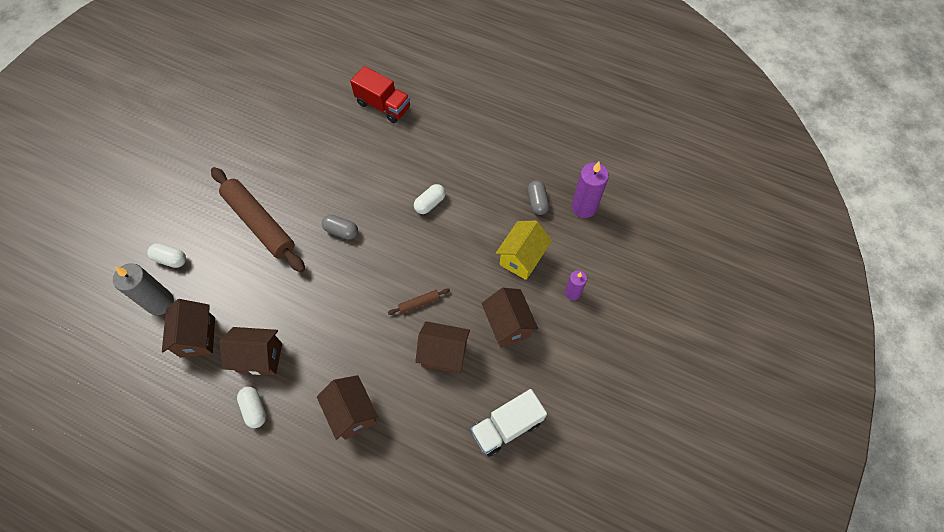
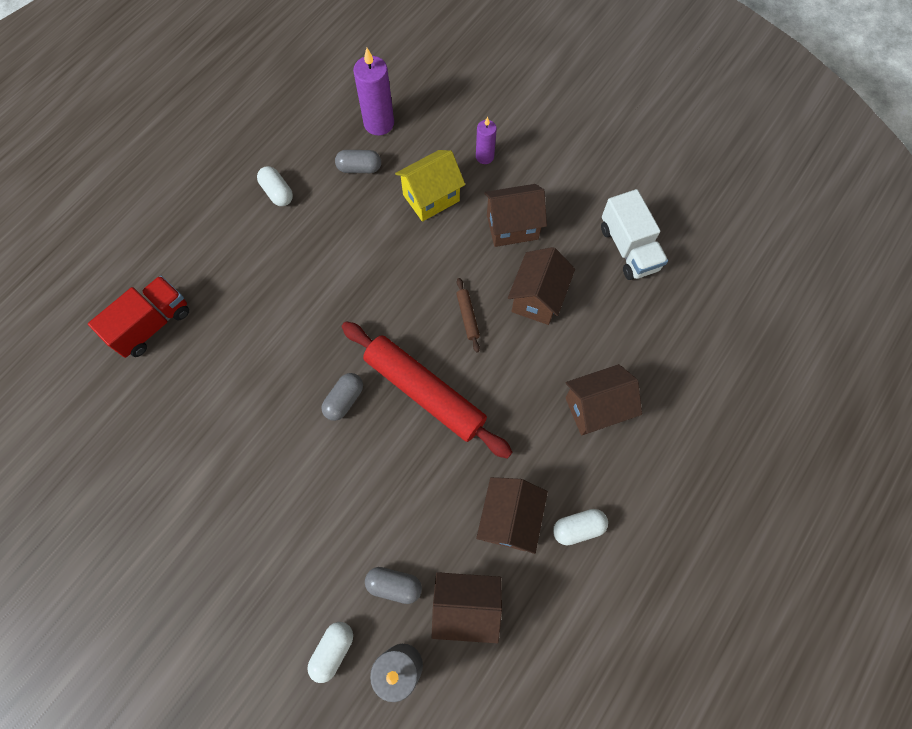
camera: 80 degrees left, 5 degrees up
(212, 288) = (394, 585): none -> grey capsule
(259, 223) = (304, 512): brown rolling pin -> none
(352, 282) = (424, 392): none -> red rolling pin
(430, 203) = (330, 286): white capsule -> white capsule (277, 192)
(522, 258) = (431, 198): yellow house -> yellow house turned 75 degrees counterclockwise

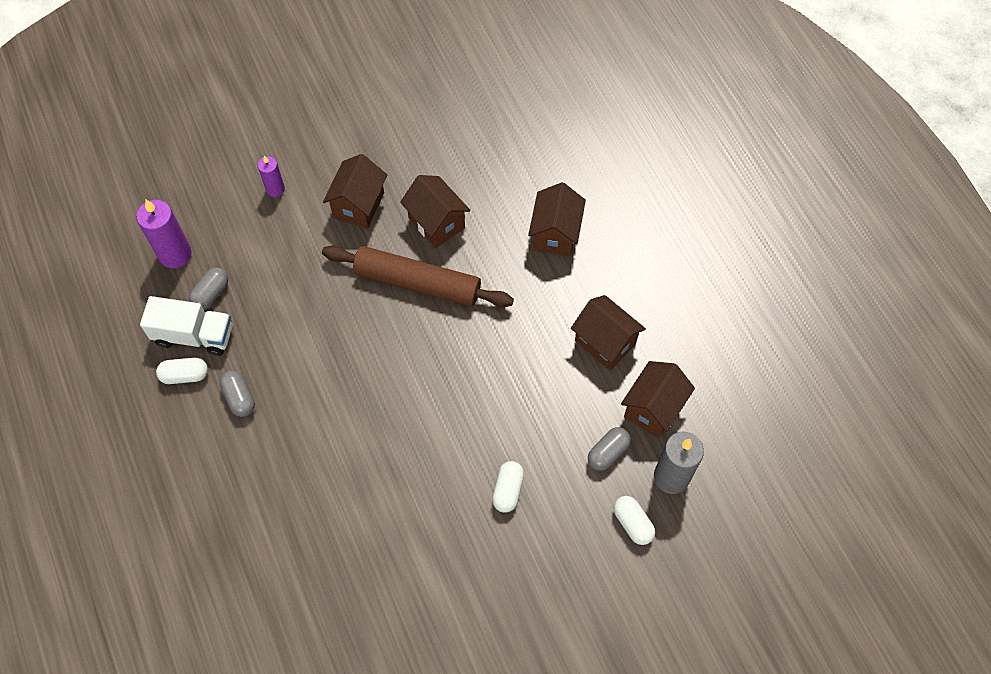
camera: 60 degrees left, 5 degrees down
(152, 325) = (247, 547): red truck -> none
(344, 400) = (430, 415): grey capsule -> grey capsule (239, 398)
(424, 392) = (463, 350): red rolling pin -> none
(431, 198) = (285, 252): yellow house -> none
(468, 317) = (418, 282): brown rolling pin -> brown rolling pin, size x2.50
(578, 528) = (639, 299): white capsule -> white capsule (508, 490)
(629, 248) = (438, 134): white truck -> white truck (194, 335)

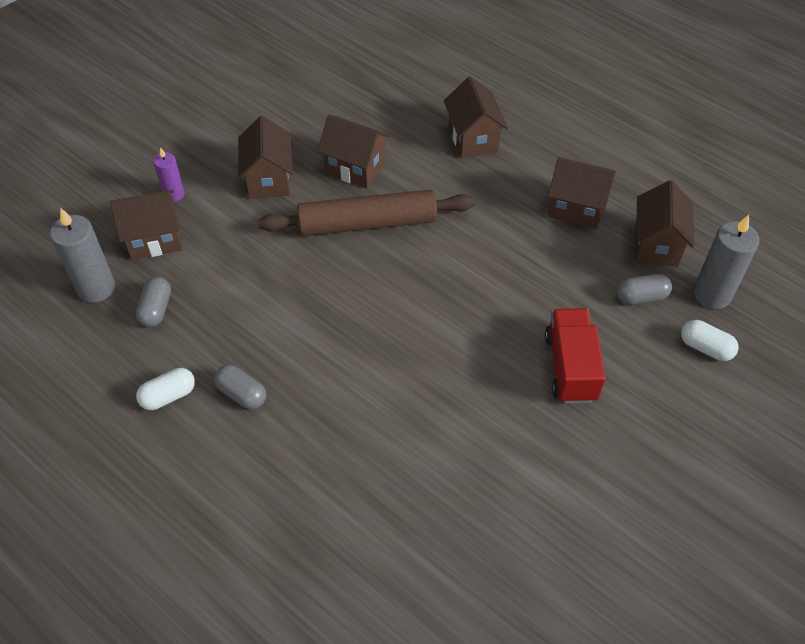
camera: 25 degrees left, 10 degrees down
(175, 254) = (96, 288): purple candle -> grey candle
(194, 335) = (158, 354): white truck -> none
(240, 227) = (155, 239): none -> brown house
(508, 490) = (570, 367): white capsule -> red truck
(608, 452) = (641, 297): grey capsule -> grey capsule turned 60 degrees clockwise

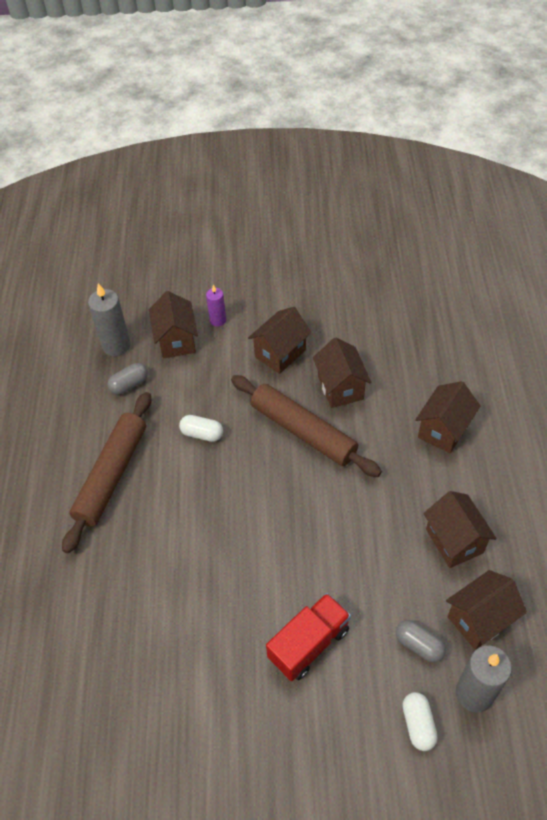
camera: 50 degrees right, 0 degrees up
(155, 239) = (176, 340): brown house -> brown house turned 45 degrees clockwise
(168, 396) = (78, 441): white capsule -> white capsule (202, 434)
(242, 394) = (112, 475): grey capsule -> brown rolling pin

